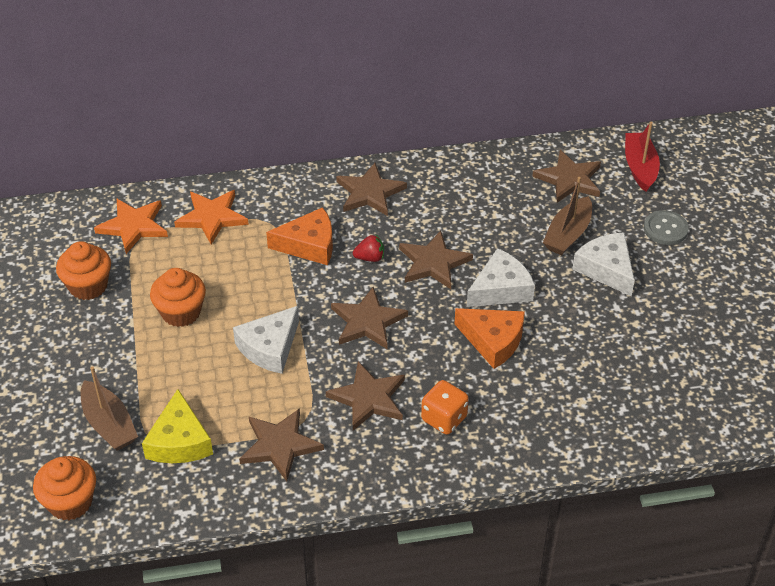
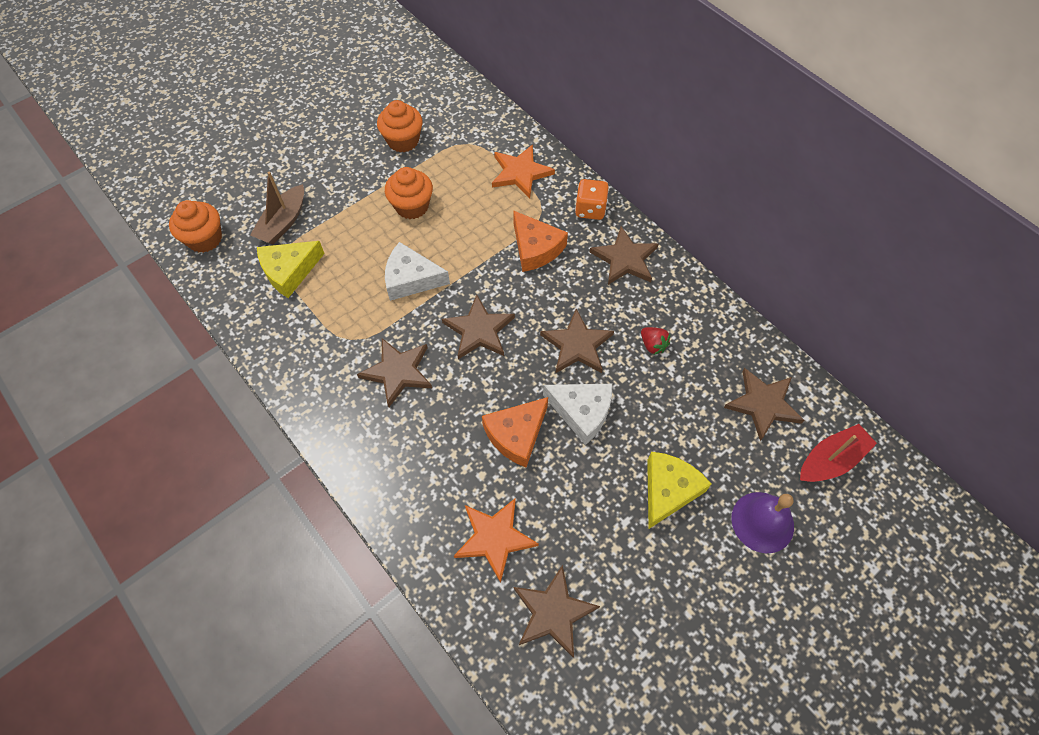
camera: 60 degrees right, 15 degrees up
(133, 226) = (478, 133): orange star -> orange star (494, 538)
(279, 446) = (317, 336): brown star -> brown star (553, 612)
(370, 258) = (550, 296): red strawberry -> red strawberry (653, 345)
(444, 418) = (407, 438): orange dice -> orange dice (590, 209)
(493, 341) = (516, 435): orange cheese -> orange cheese turned 45 degrees clockwise
(568, 234) = (689, 436): brown boat -> none
(606, 269) = (668, 490): white cheese -> yellow cheese
(665, 229) = (762, 522): grey button -> purple bell

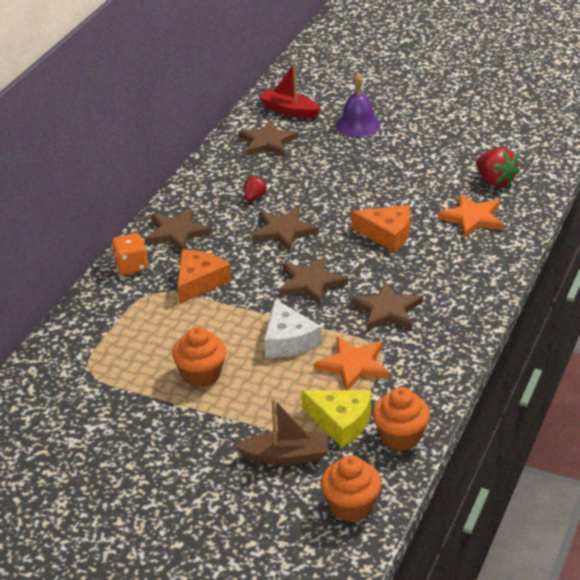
camera: 115 degrees left, 25 degrees down
(403, 141) = (113, 418): orange cupcake -> orange cupcake (400, 436)
(520, 173) = (110, 321): orange star -> orange star (353, 365)
(553, 612) = (495, 181): brown star -> red strawberry
(582, 412) = (341, 212): white cheese -> none
(668, 490) = (369, 162): yellow cheese -> none

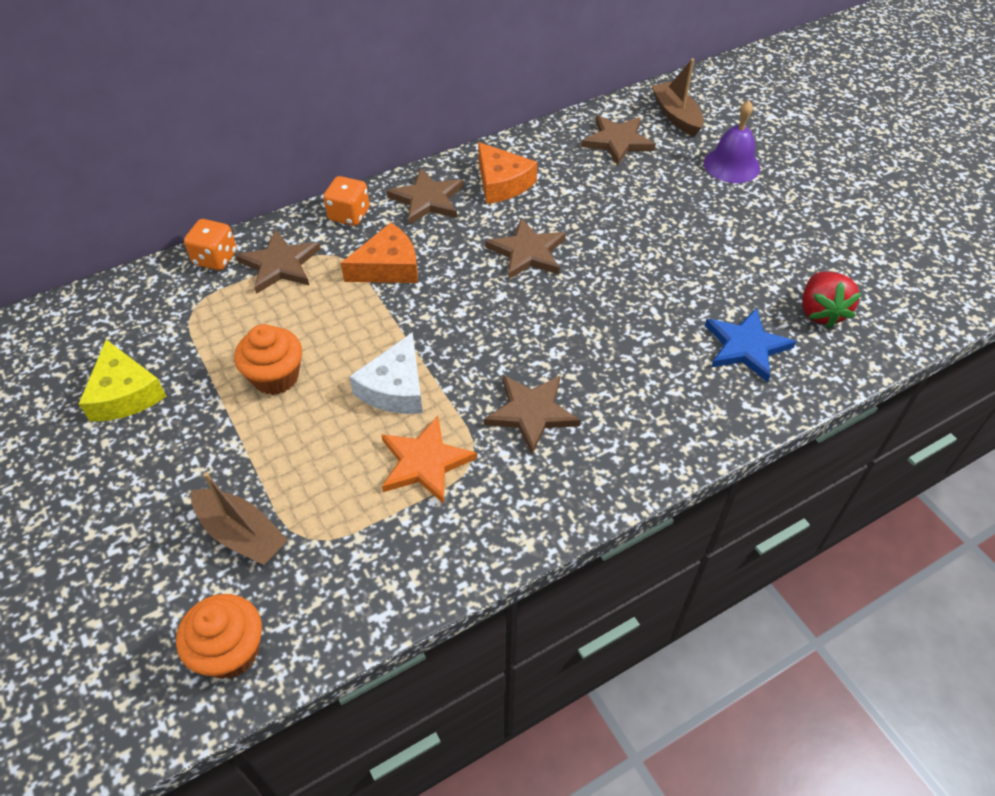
camera: 35 degrees right, 15 degrees up
(65, 336) = (215, 258): none -> orange dice
(254, 197) = (539, 198): red strawberry -> none
(289, 110) = (676, 116): red boat -> brown boat
(311, 283) = (489, 330): brown star -> brown star (280, 265)
(341, 422) = (337, 528): yellow cheese -> yellow cheese (125, 393)
(387, 234) = (629, 315): orange cheese -> orange cheese (502, 183)
(400, 436) = (375, 593): orange cupcake -> none
(472, 218) = (746, 346): orange star -> blue star

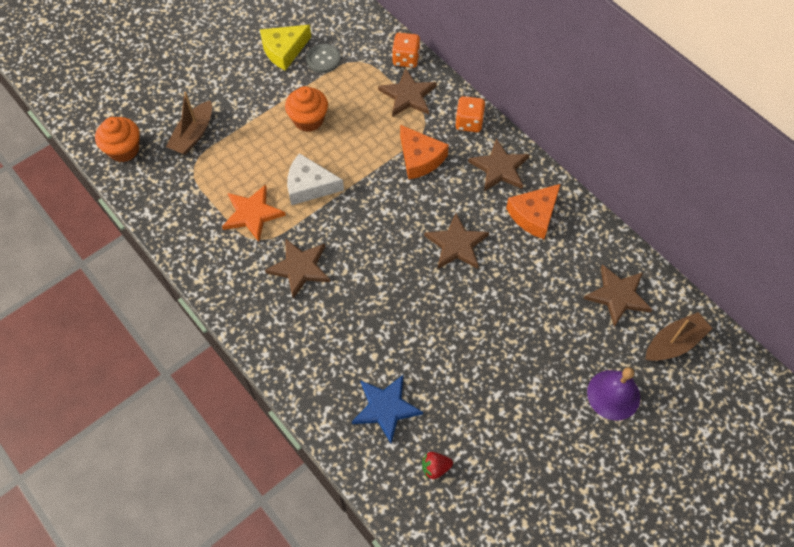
camera: 80 degrees right, 10 degrees up
(169, 347) = (323, 59): none -> grey button
(820, 312) = (435, 468): red strawberry -> red strawberry, size x0.59

